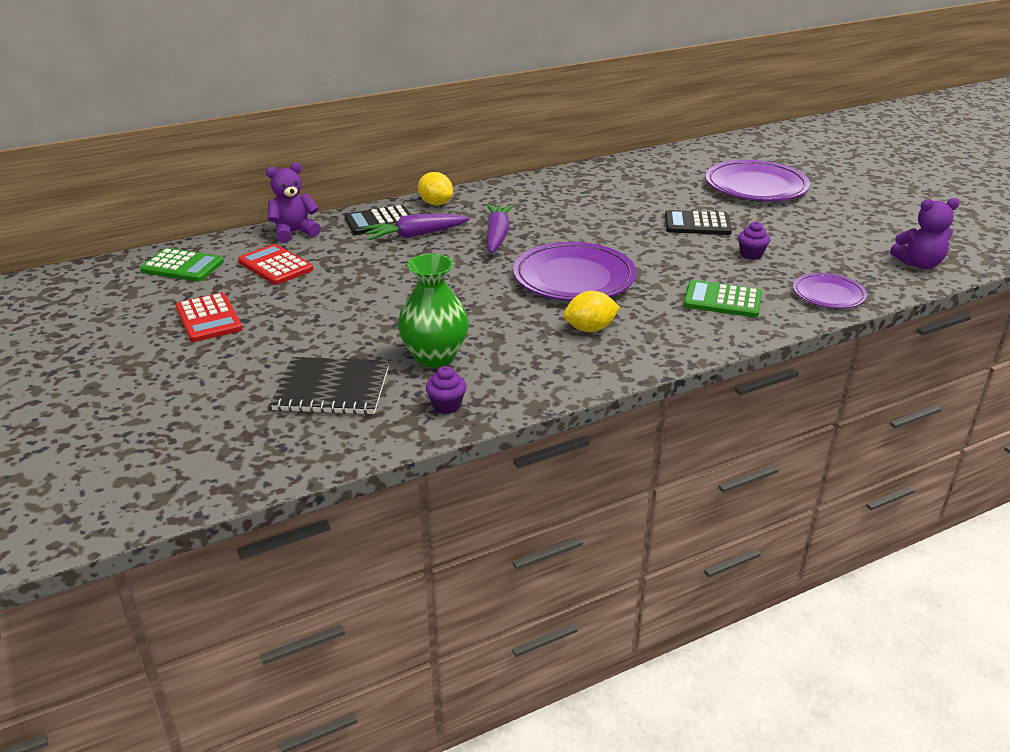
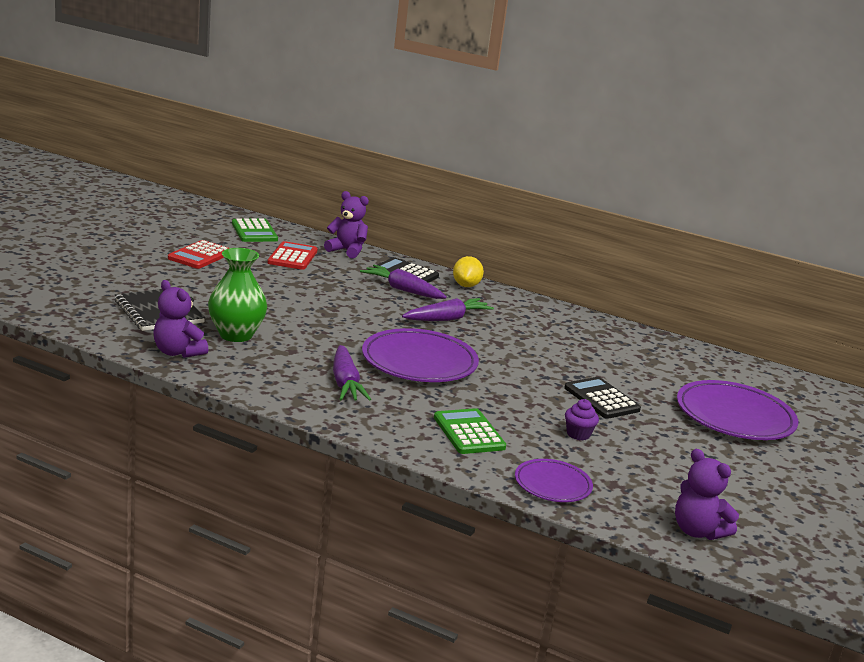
camera: 50 degrees right, 10 degrees down
(446, 406) = (177, 352): purple cupcake -> purple teddy bear
(590, 329) = (345, 383): yellow lemon -> purple carrot

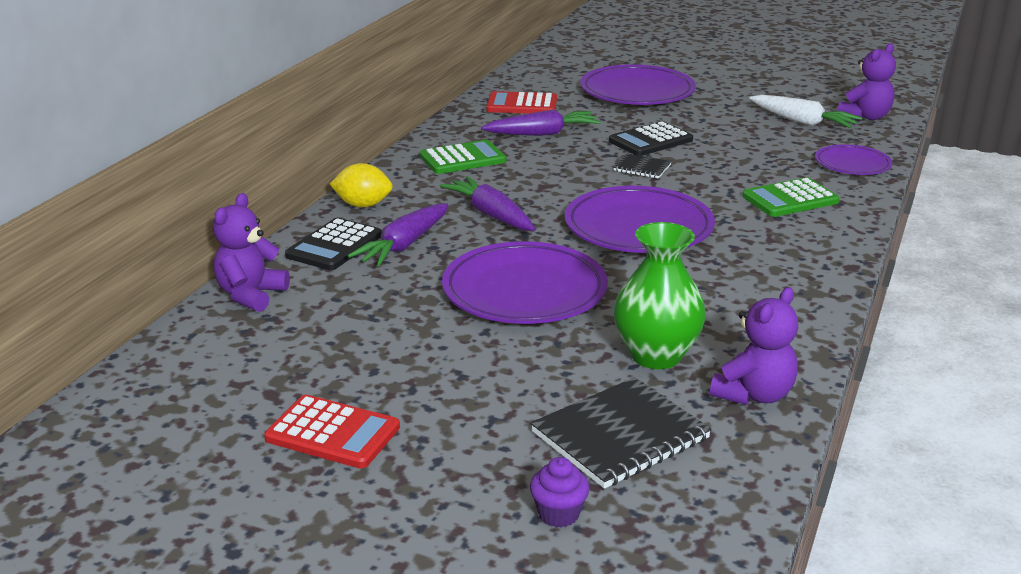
camera: 90 degrees left, 5 degrees up
(254, 231) = (174, 391): green calculator -> green calculator (463, 159)
(292, 257) = (300, 340): red calculator -> red calculator (522, 105)
(330, 313) = (524, 291): none -> purple plate
(345, 383) = (737, 267): purple carrot -> purple carrot (542, 134)
(537, 384) = (642, 168): none -> black notebook
(578, 434) = (740, 152): purple cupcake -> purple cupcake (558, 514)
(671, 487) = (802, 122): none -> white carrot

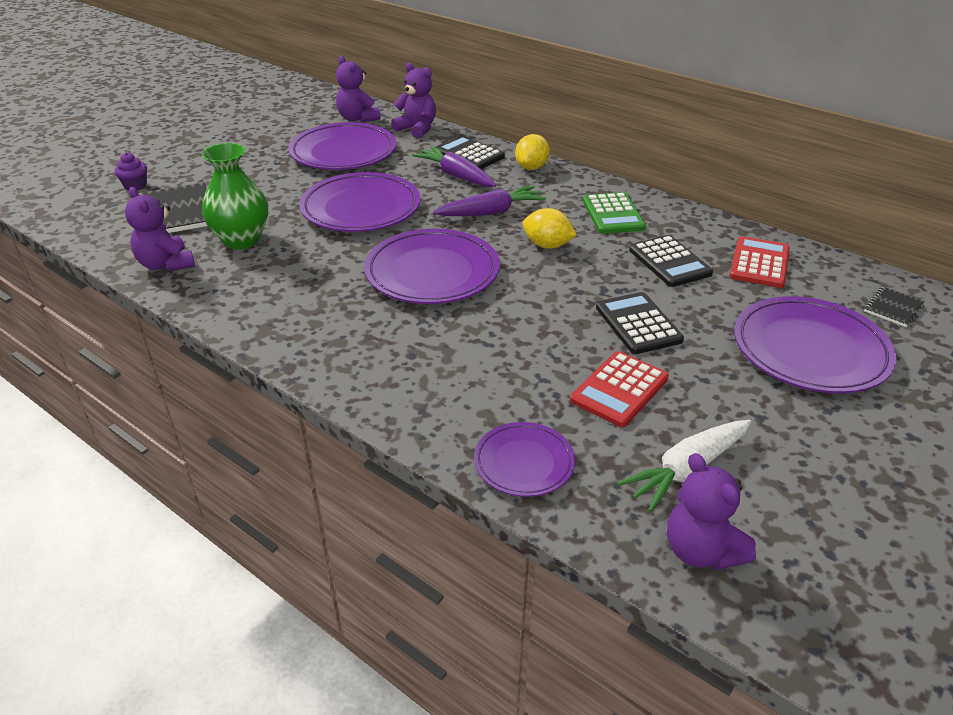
camera: 105 degrees right, 10 degrees up
(212, 354) = (358, 119): none -> purple teddy bear
(332, 433) = (257, 142): red calculator -> red calculator (619, 389)
(355, 339) = (343, 152): none -> purple plate
(542, 134) = (669, 262): purple carrot -> black calculator
(546, 182) = (547, 245): none -> yellow lemon
(642, 168) = (563, 302): black notebook -> black notebook (892, 308)
(790, 199) = (448, 377): green calculator -> none

